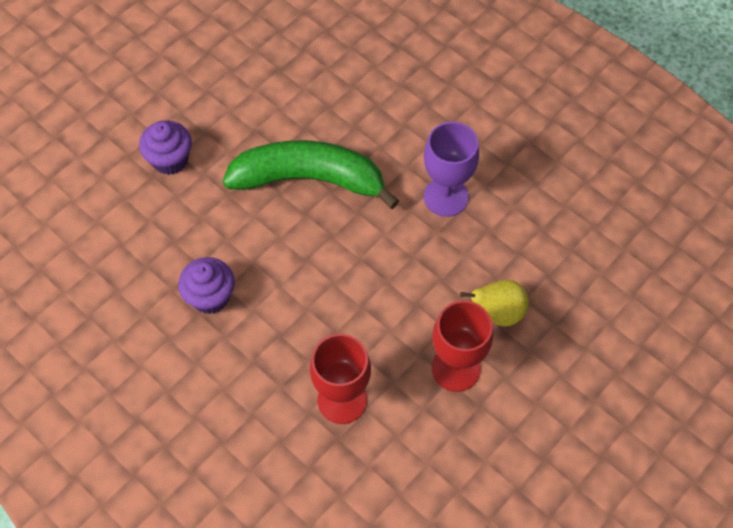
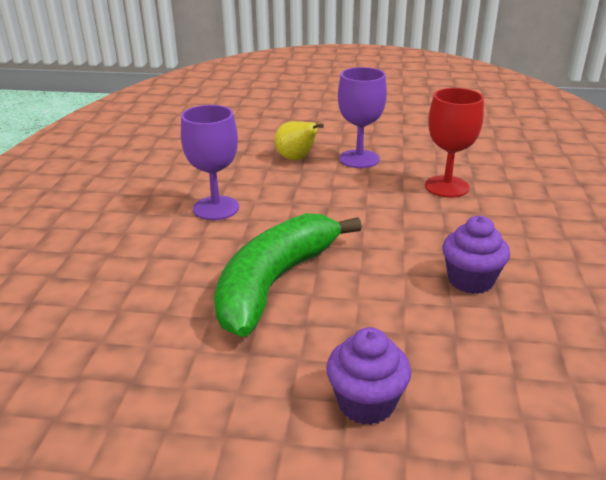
camera: 125 degrees left, 30 degrees down
(309, 179) = (275, 283): green banana -> green banana turned 60 degrees clockwise
(456, 368) = (359, 159): red goblet -> purple goblet

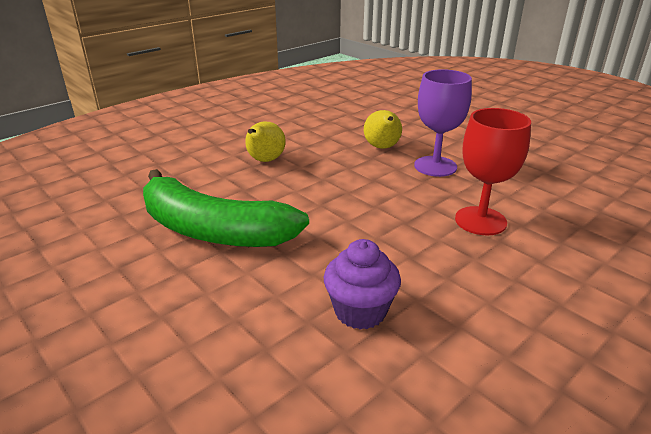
camera: 40 degrees right, 0 degrees up
(216, 208) = (265, 161): purple goblet -> yellow pear
(275, 283) = (213, 230): green banana -> green banana turned 135 degrees counterclockwise
(366, 403) = (117, 352): purple cupcake -> none

